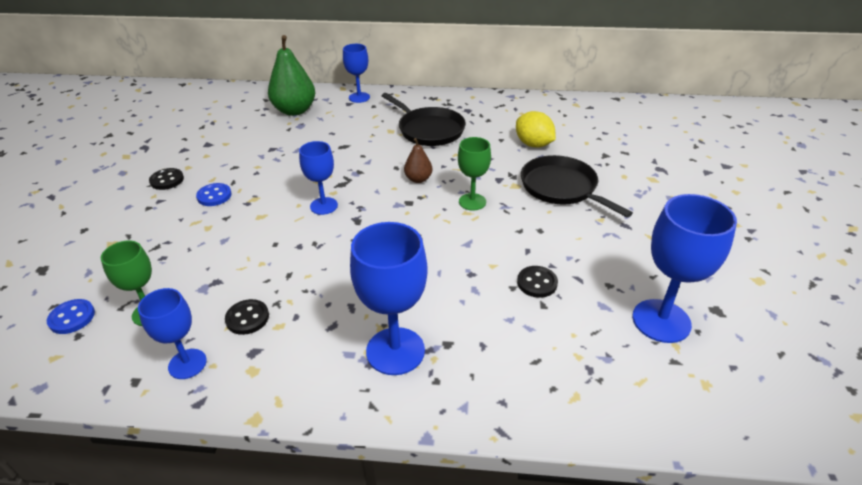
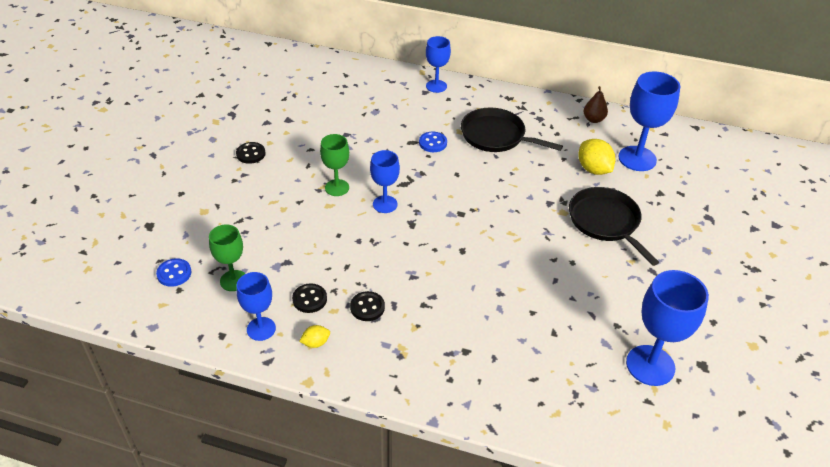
camera: 10 degrees right, 5 degrees up
(214, 196) = (291, 177): blue button -> blue button (433, 143)
(260, 368) = (315, 343): none -> yellow lemon
(295, 110) = (372, 93): green pear -> none
(395, 351) = (423, 349): blue goblet -> blue goblet (637, 158)
(418, 179) = (474, 190): brown pear -> brown pear (593, 119)
(429, 130) = (496, 136): black pan -> black pan turned 150 degrees clockwise
(472, 202) = (518, 223): green goblet -> green goblet (337, 188)
(537, 283) = (554, 312): black button -> black button (367, 307)

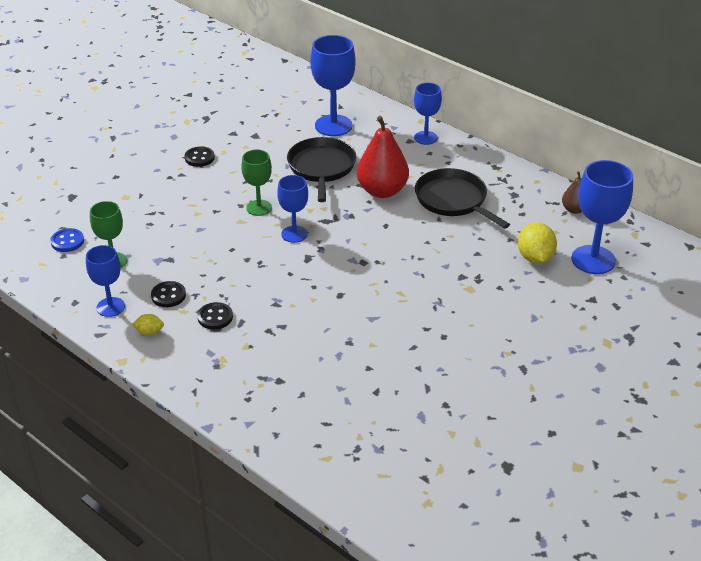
camera: 25 degrees right, 5 degrees down
(433, 143) = (382, 191): blue button -> red pear
(606, 222) = (508, 310): black pan -> black pan (321, 168)
(650, 365) = (451, 449): blue goblet -> blue goblet (333, 125)

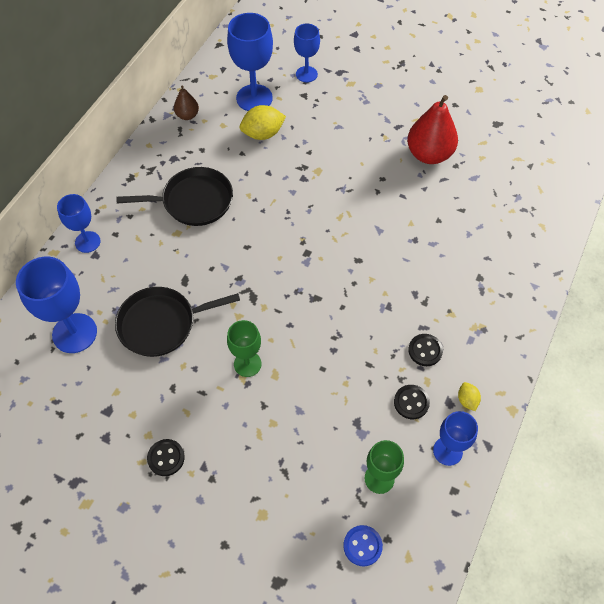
camera: 105 degrees left, 20 degrees up
(294, 234) = (282, 319): blue goblet -> blue goblet (306, 74)
(382, 191) = (191, 261): red pear -> red pear (429, 154)
(453, 200) = (193, 201): black pan -> black pan turned 135 degrees counterclockwise

